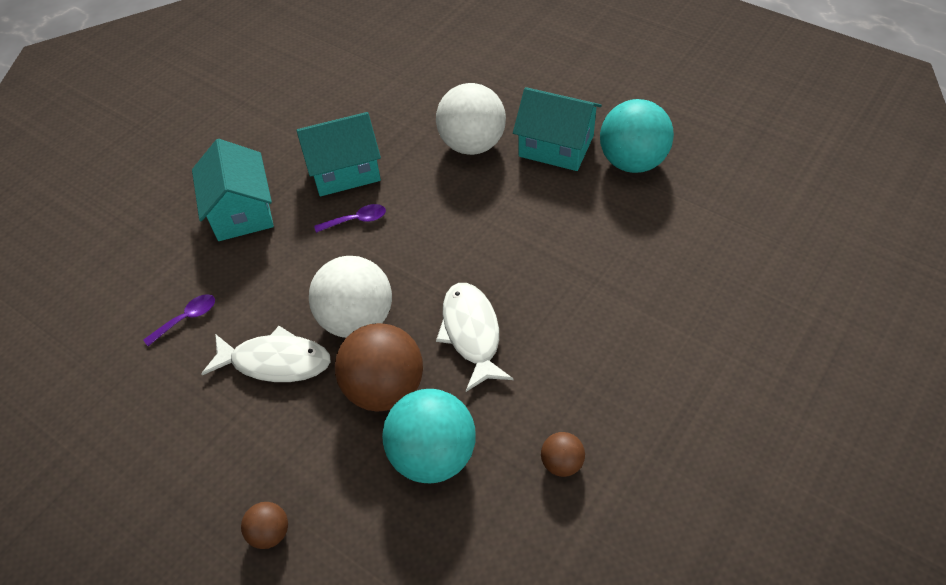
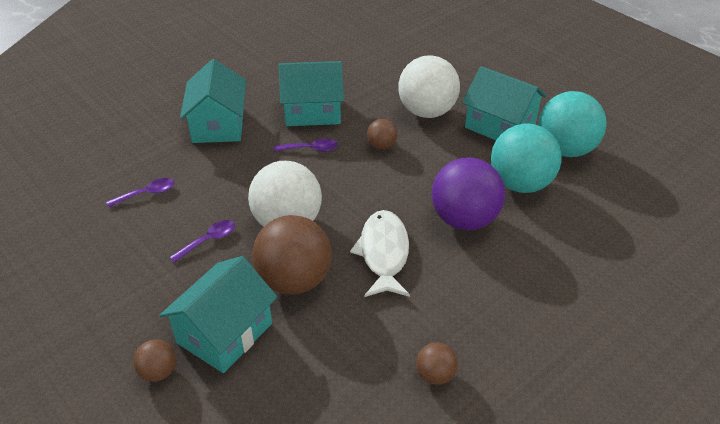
camera: 10 degrees right, 10 degrees down
(275, 362) = (208, 240): white fish -> purple spoon
(327, 469) = (224, 333): none -> turquoise house
(433, 455) = (320, 342): turquoise ball -> turquoise ball (520, 184)
(434, 199) = (381, 146): none -> brown ball
(546, 272) = (464, 219): none -> purple ball

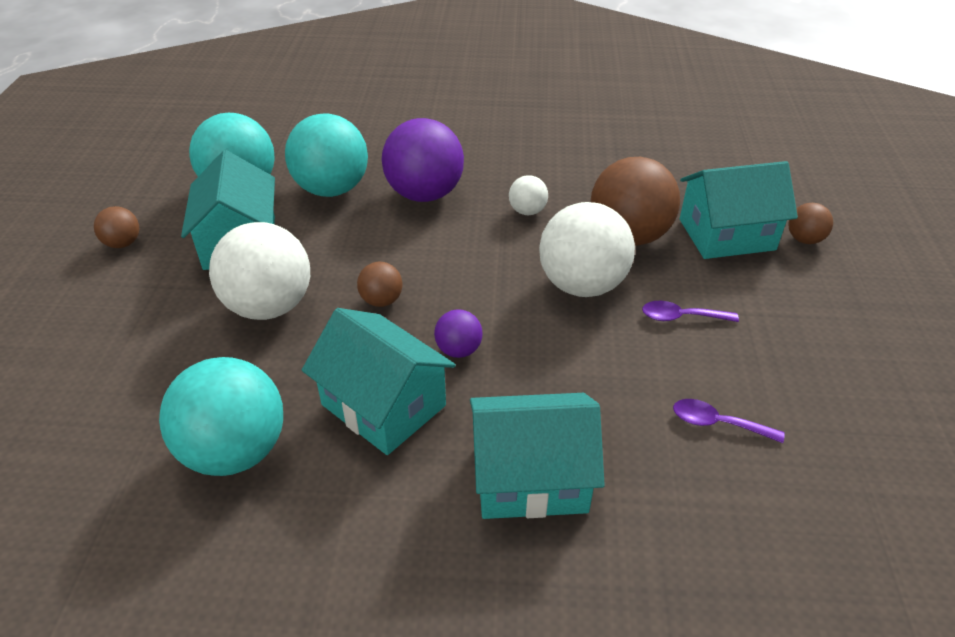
camera: 135 degrees left, 0 degrees up
(218, 125) = (530, 477): turquoise house -> turquoise house turned 45 degrees clockwise
(311, 149) = (458, 350): purple spoon -> purple ball
(345, 69) = (235, 451): none -> turquoise ball
(383, 253) = (527, 211): white fish -> white ball
(435, 375) = (591, 136): brown ball -> brown ball (123, 243)

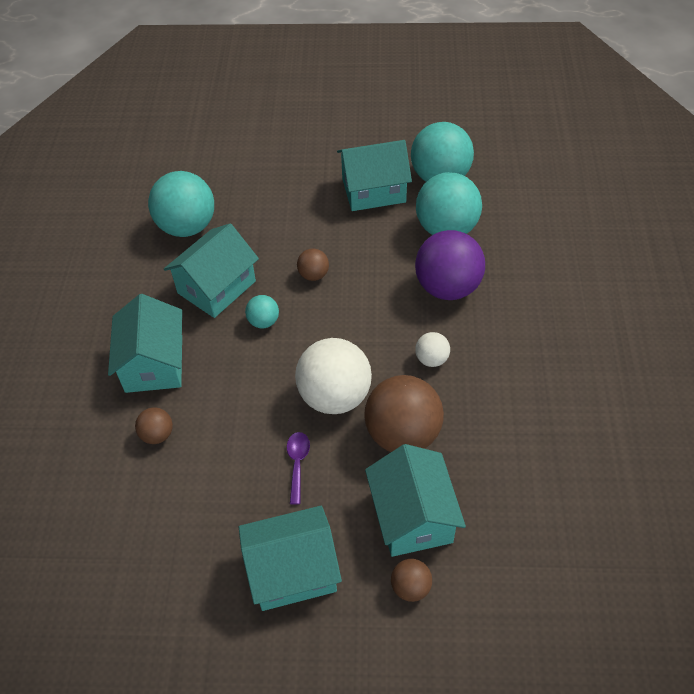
camera: 90 degrees right, 10 degrees up
(123, 243) = (368, 135): brown ball -> brown ball (157, 435)
(269, 306) = (306, 218): white ball -> none
(458, 350) = (263, 321): purple ball -> turquoise ball
(717, 423) = (187, 473): purple spoon -> none
(818, 321) = (292, 570): none -> turquoise house

